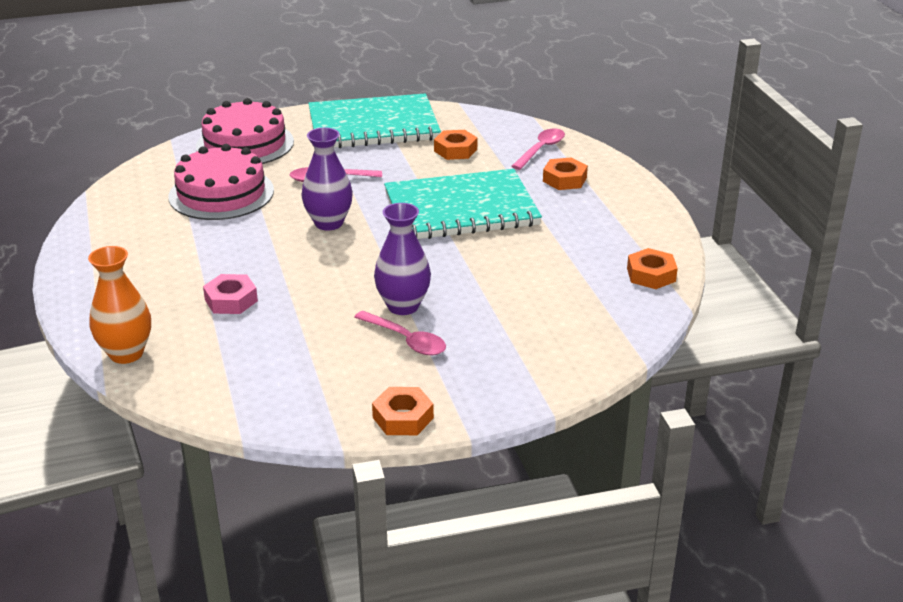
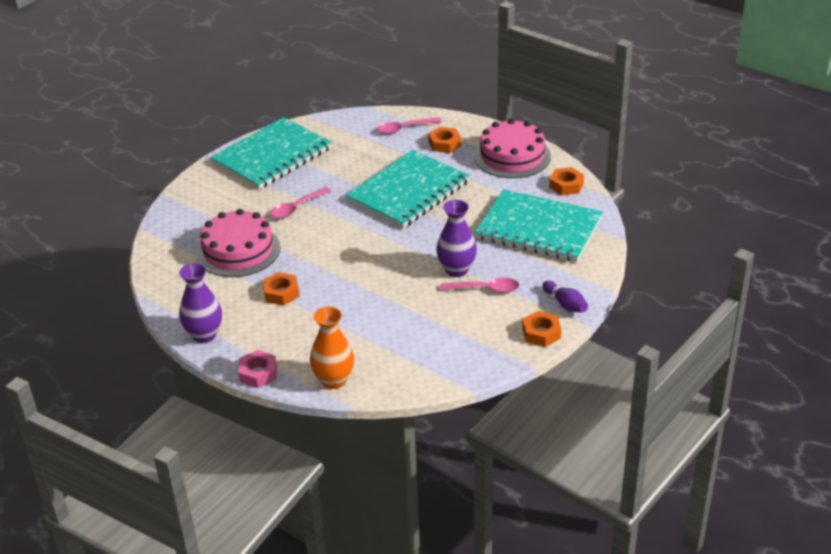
camera: 35 degrees left, 5 degrees up
(231, 300) = (350, 316): pink nut -> pink nut (258, 373)
(245, 144) = (201, 207): pink cake -> pink cake (512, 156)
(329, 223) = (339, 238): purple vase -> purple vase (204, 335)
(455, 150) = (351, 151): orange nut -> orange nut (281, 293)
(475, 400) = (565, 304): none -> purple bowling pin
(541, 150) = (404, 129): pink spoon -> pink spoon turned 105 degrees counterclockwise
(555, 305) = (538, 228): none -> turquoise notebook

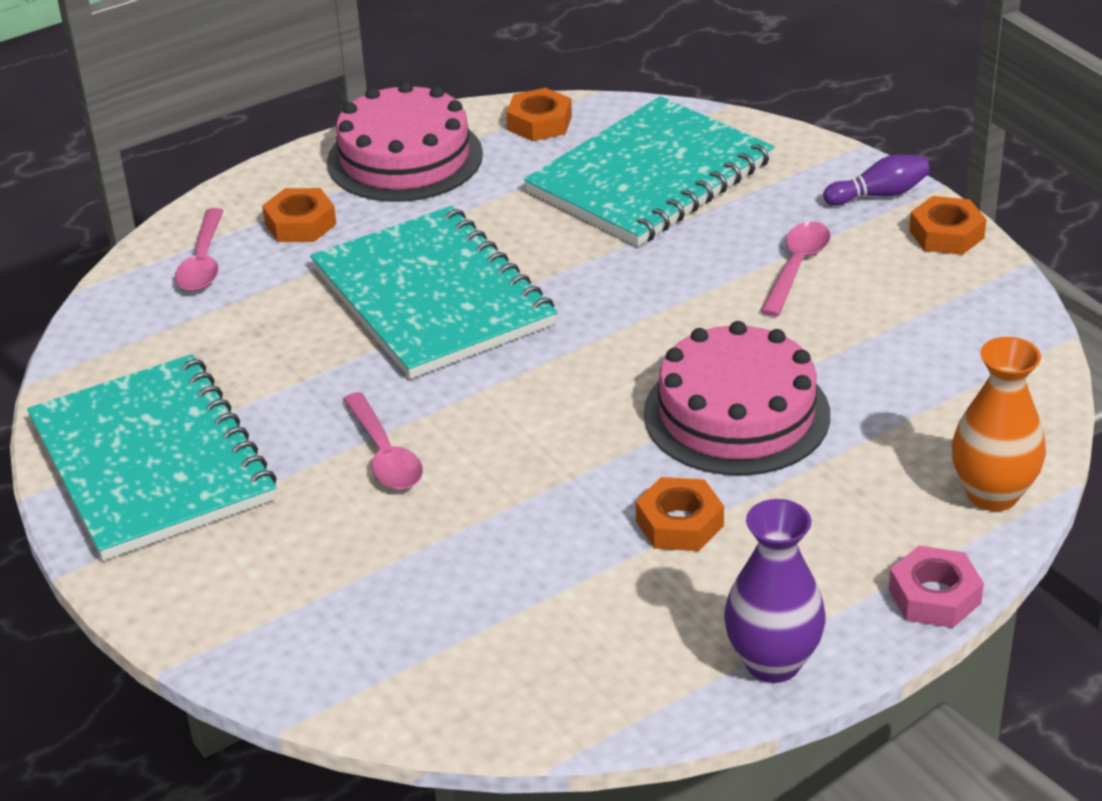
camera: 70 degrees left, 0 degrees up
(238, 250) = (488, 567): pink cake -> pink cake (736, 414)
(456, 270) = (722, 287): purple vase -> none

